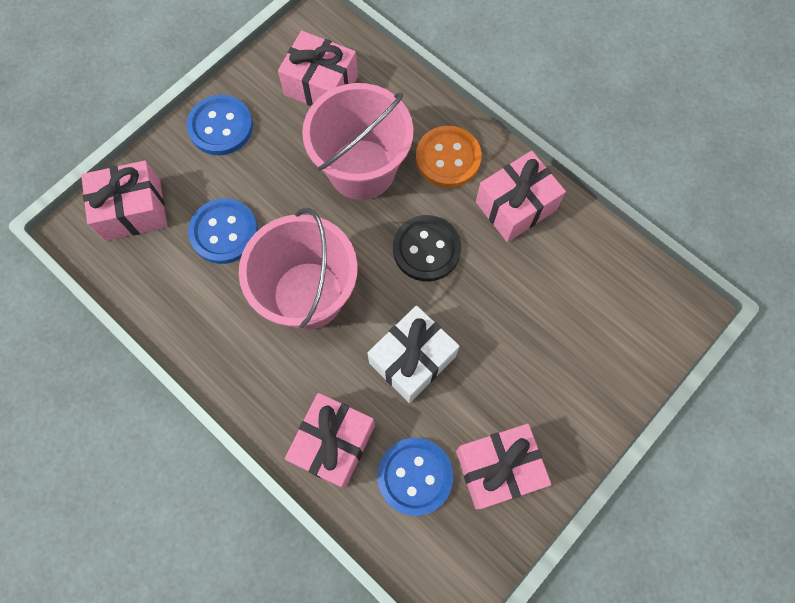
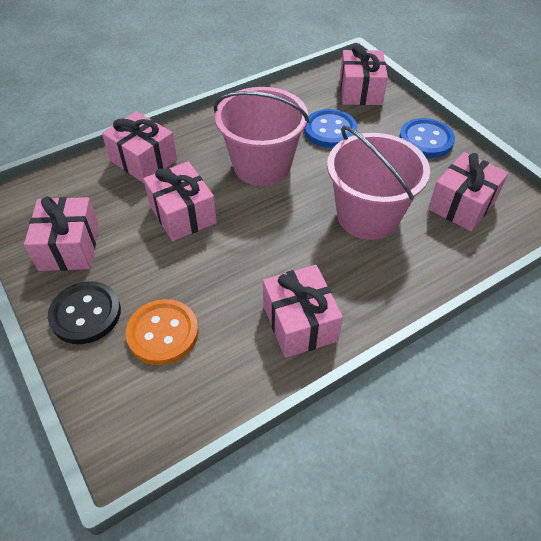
camera: 105 degrees right, 20 degrees down
(412, 360) = (183, 214): white gift -> pink gift
(415, 476) = (95, 197): blue button -> none
(426, 249) = (276, 244): black button -> black button (85, 314)
(448, 158) = (367, 280): orange button -> orange button (163, 333)

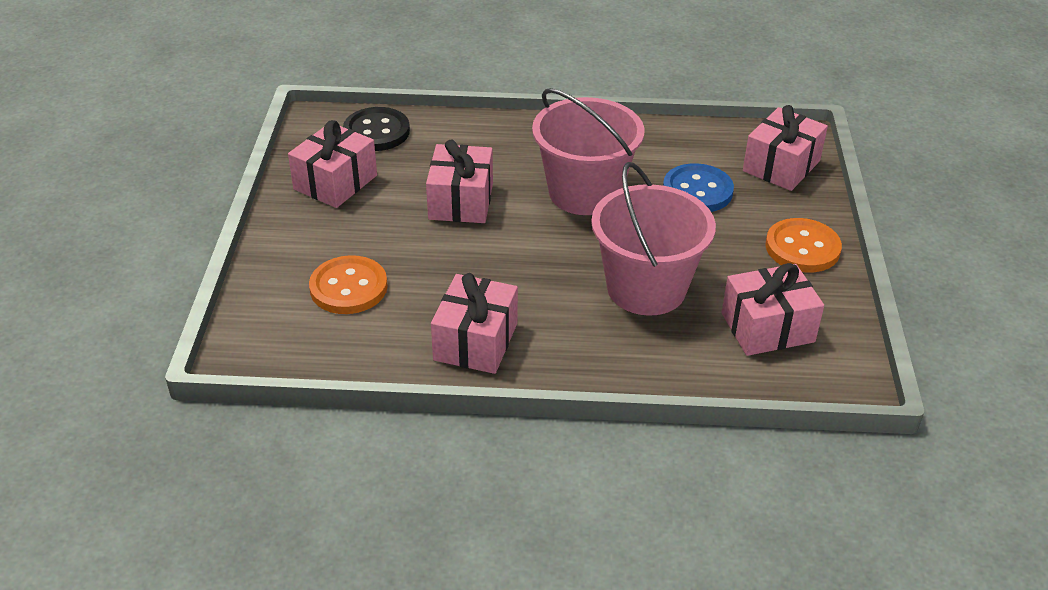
camera: 35 degrees right, 10 degrees down
(85, 314) = (300, 241): black button -> black button (376, 132)
(143, 160) = (471, 137): pink gift -> none
(426, 140) = (802, 248): blue button -> orange button

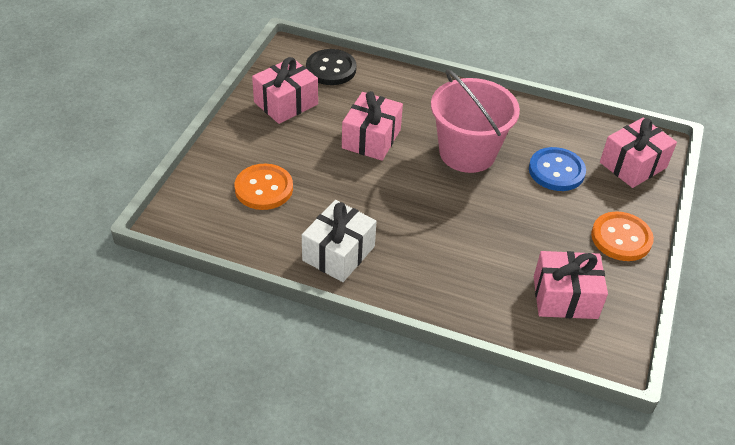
camera: 15 degrees right, 5 degrees up
(475, 341) = (338, 253): pink gift -> white gift
(646, 288) = (483, 242): pink bucket -> none

